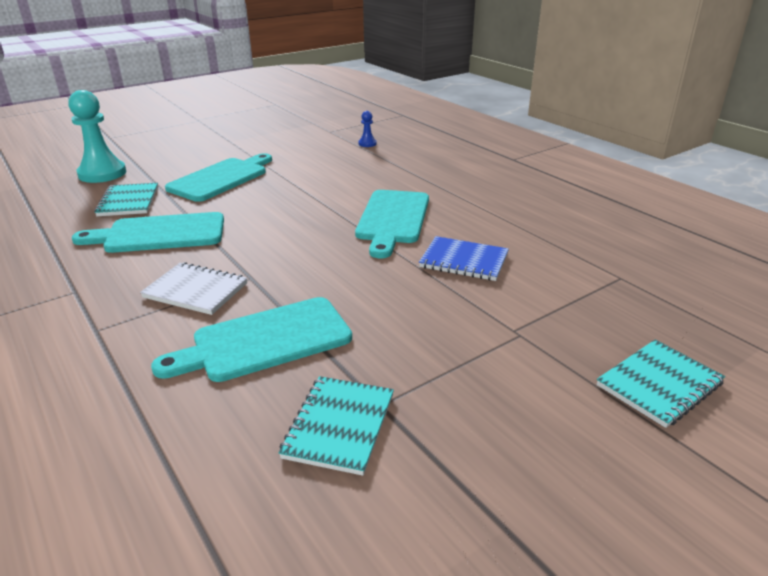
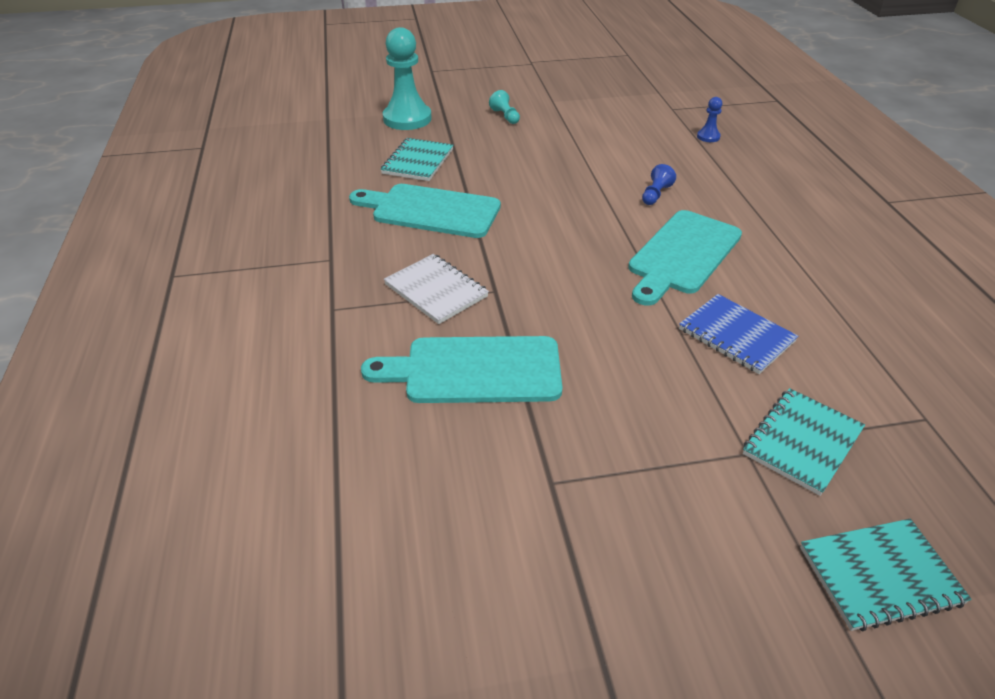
camera: 25 degrees right, 10 degrees up
(194, 157) = (505, 116): none -> turquoise pawn
(221, 178) = (520, 152): turquoise cutting board -> none
(339, 426) = (500, 490): turquoise notebook -> turquoise notebook (801, 442)
(349, 185) = (655, 194): none -> blue pawn

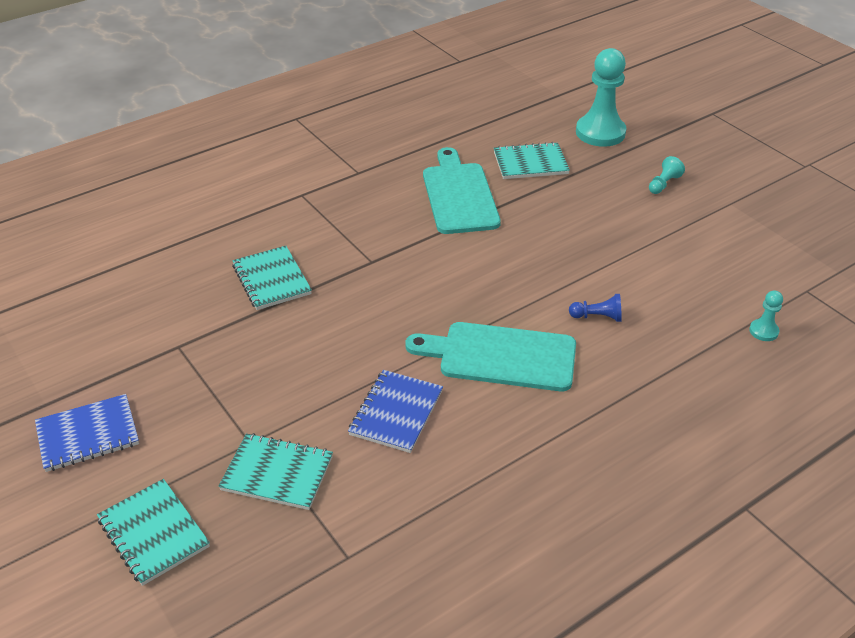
camera: 65 degrees right, 0 degrees up
(436, 290) = (353, 233): white notebook -> none
(475, 370) = (271, 280): turquoise cutting board -> turquoise notebook
(687, 617) = (88, 435): none -> blue notebook
(708, 137) = (763, 331): blue pawn -> turquoise pawn

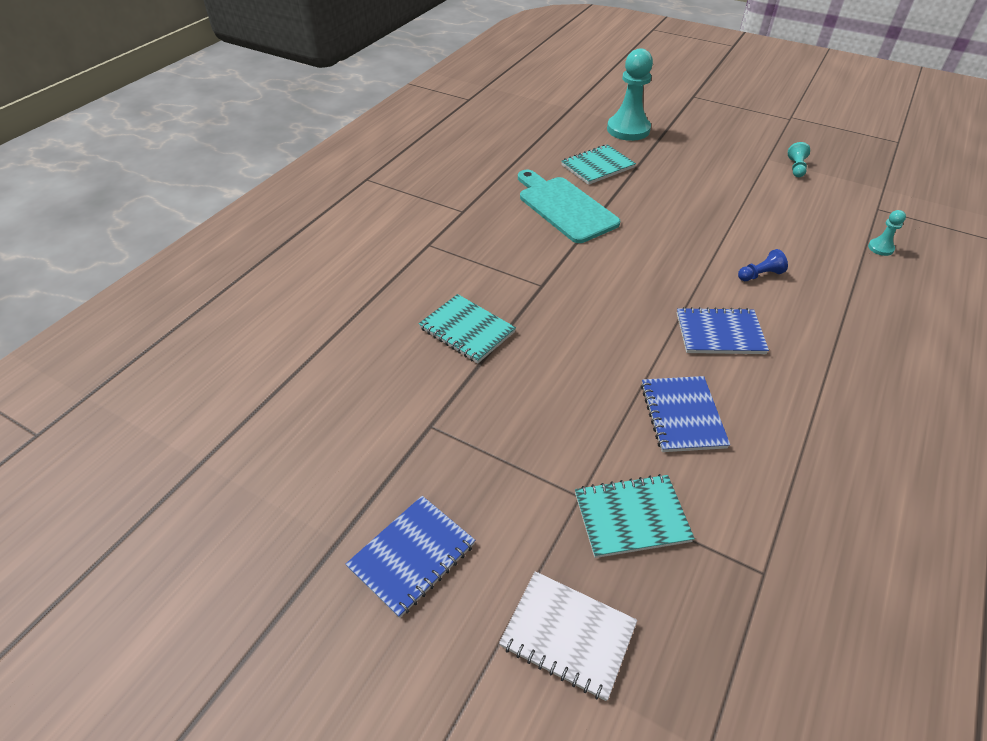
camera: 25 degrees left, 5 degrees up
(153, 533) = (568, 635): turquoise notebook -> white notebook
(501, 356) = (719, 333): turquoise cutting board -> blue notebook
(663, 184) = (709, 157): turquoise pawn -> turquoise pawn (796, 168)

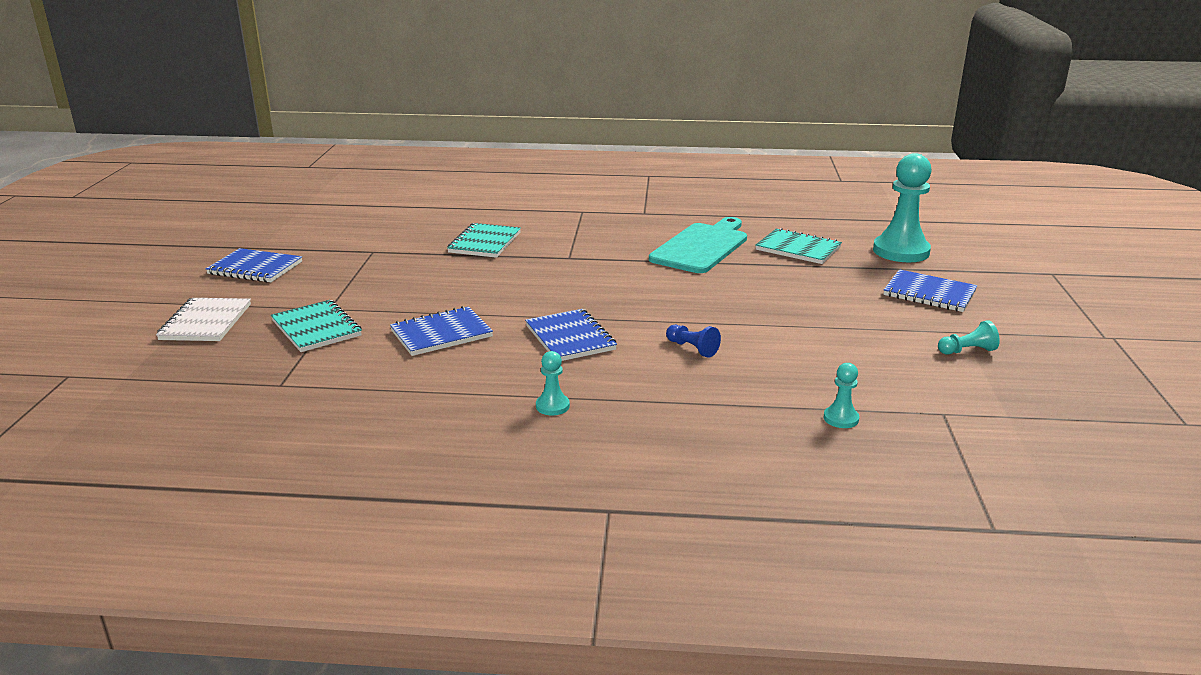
camera: 65 degrees right, 20 degrees down
(705, 147) = (929, 293): none -> blue notebook
(843, 378) = (552, 406): none -> turquoise pawn

